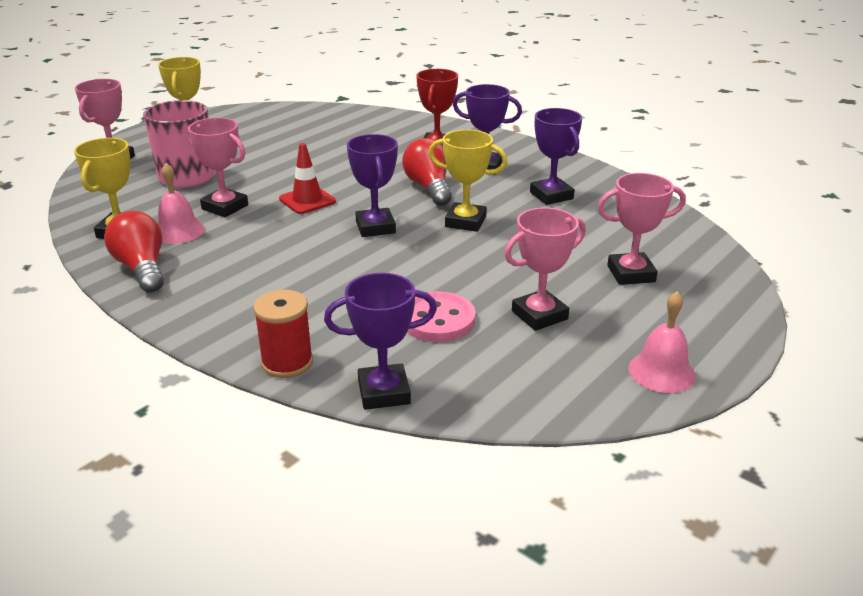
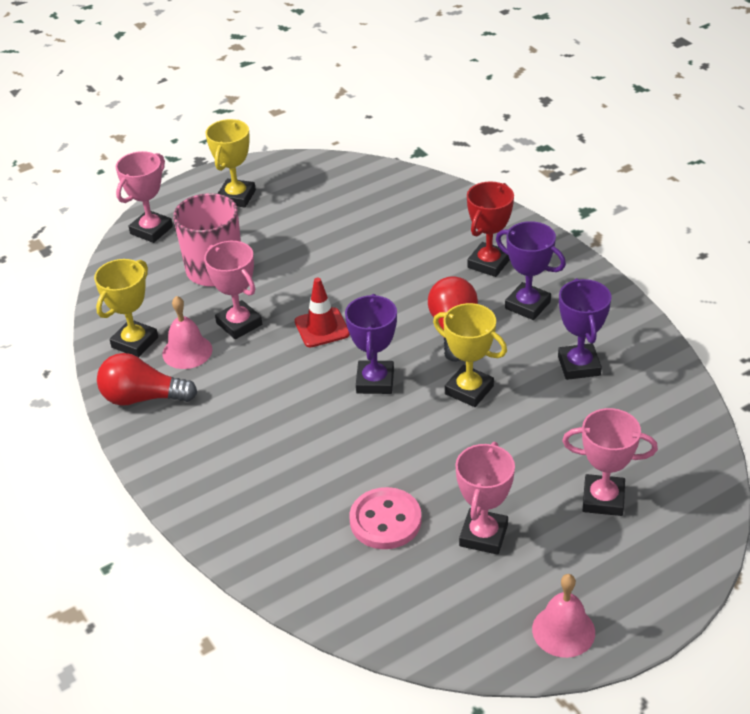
camera: 20 degrees right, 10 degrees up
(142, 268) = (142, 398): red light bulb -> red light bulb turned 75 degrees counterclockwise
(287, 362) = (235, 543): red spool -> none
(384, 392) = (305, 596): purple trophy -> none
(539, 315) = (483, 535): pink trophy -> pink trophy turned 60 degrees counterclockwise

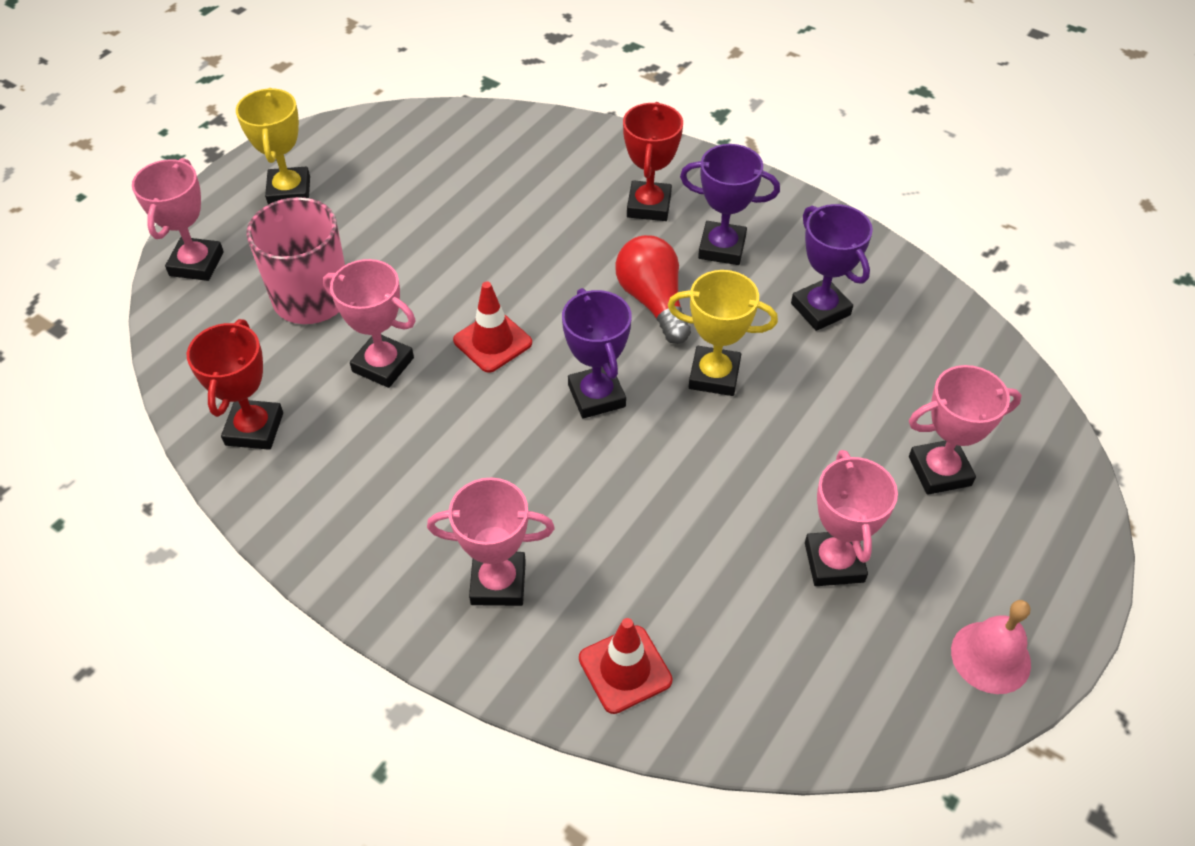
camera: 25 degrees left, 10 degrees up
(135, 342) = (254, 429): yellow trophy -> red trophy
(142, 398) = (306, 506): red light bulb -> none
(187, 351) = (333, 422): pink bell -> none
(241, 479) = (498, 582): none -> pink trophy
(295, 557) = (625, 669): none -> red traffic cone
(385, 520) = (709, 581): pink button -> none

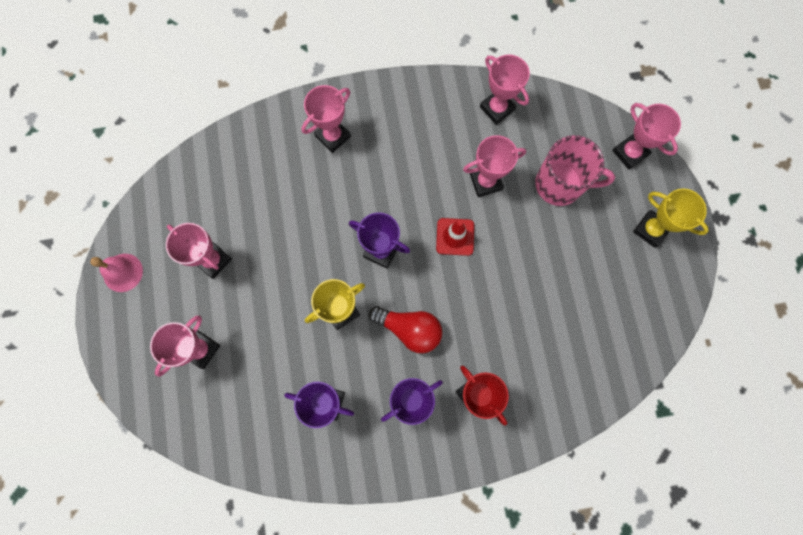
camera: 135 degrees right, 25 degrees up
(254, 429) = (497, 108): red trophy -> pink trophy
(625, 669) = (255, 147): red traffic cone -> none

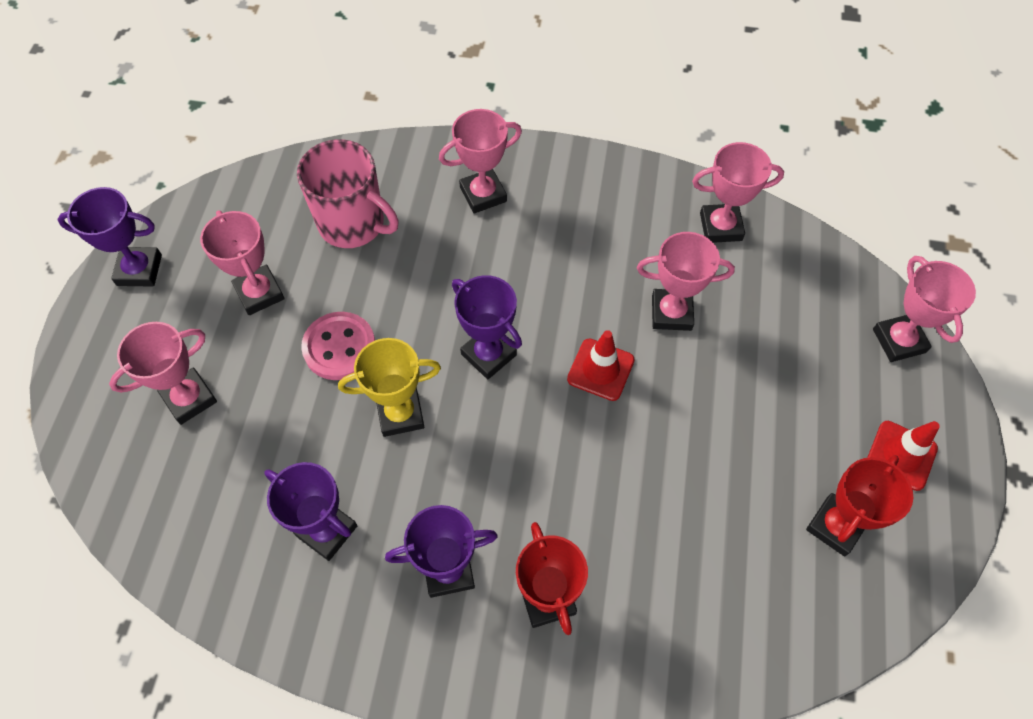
camera: 20 degrees right, 15 degrees down
(123, 272) = (139, 270): pink bell -> purple trophy
(283, 280) = (339, 347): none -> pink button
(409, 329) = (486, 472): red light bulb -> none
(497, 108) = (720, 227): pink trophy -> pink trophy turned 75 degrees counterclockwise
(560, 184) = (779, 350): pink mug -> pink mug (353, 224)
(625, 288) = (835, 526): none -> red trophy
(651, 230) = (901, 455): yellow trophy -> red traffic cone

